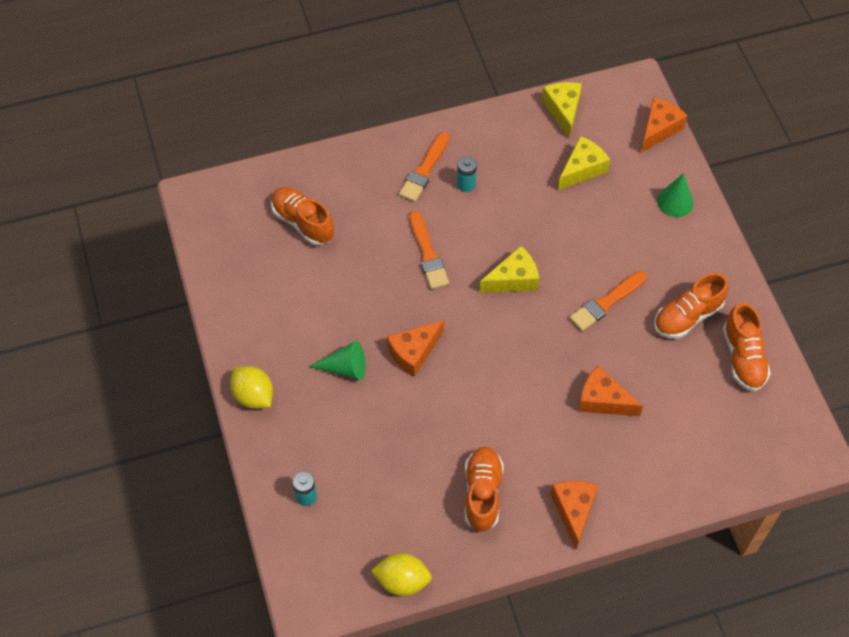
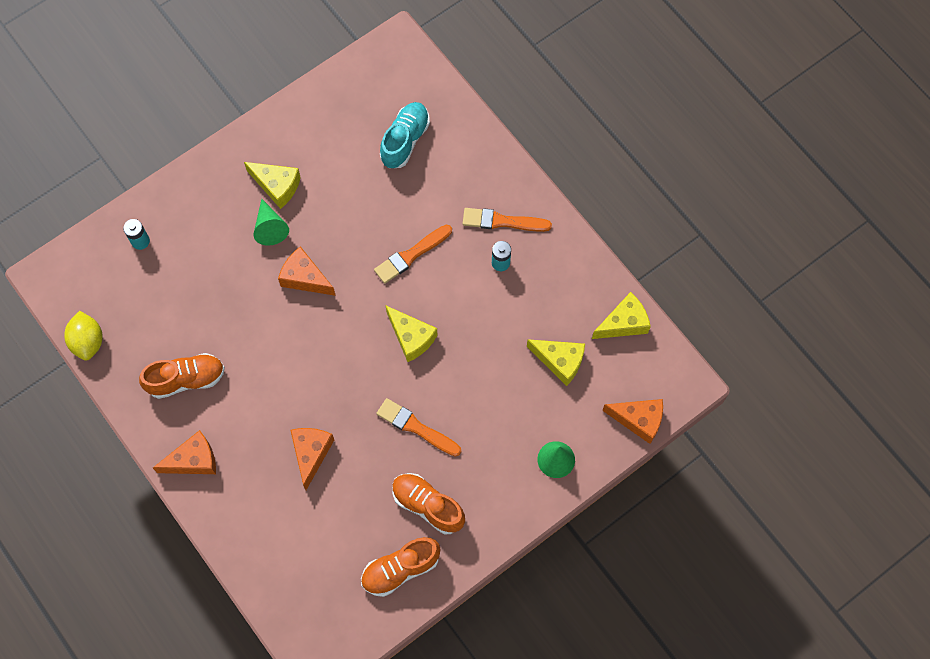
camera: 70 degrees right, 10 degrees up
(253, 396) = (219, 166): yellow lemon -> none
(301, 348) = (277, 186): none -> yellow cheese
(303, 222) = (405, 140): orange shoe -> turquoise shoe

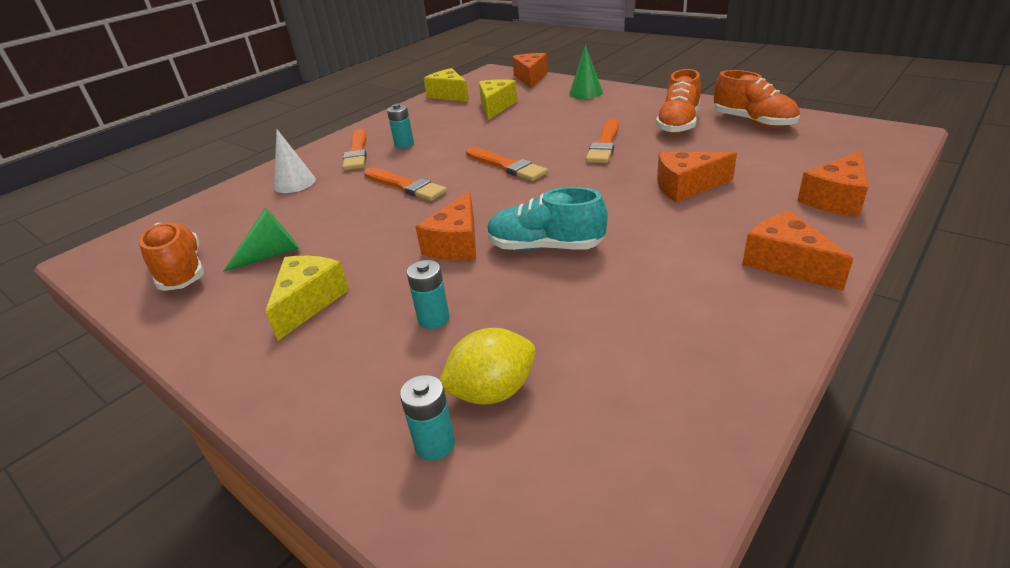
camera: 100 degrees left, 35 degrees down
(88, 341) = (695, 460): yellow lemon -> yellow lemon (492, 391)
(186, 379) = (672, 304): orange shoe -> orange shoe (182, 271)
(230, 253) = (434, 319): none -> turquoise battery
(247, 539) = (835, 199): none -> orange cheese
(270, 227) = (382, 291): green cone -> green cone (271, 254)
(405, 140) = (247, 221): turquoise shoe -> turquoise shoe (545, 247)
(411, 337) = (506, 166): yellow cheese -> orange brush
(459, 171) = (294, 183): none -> white cone

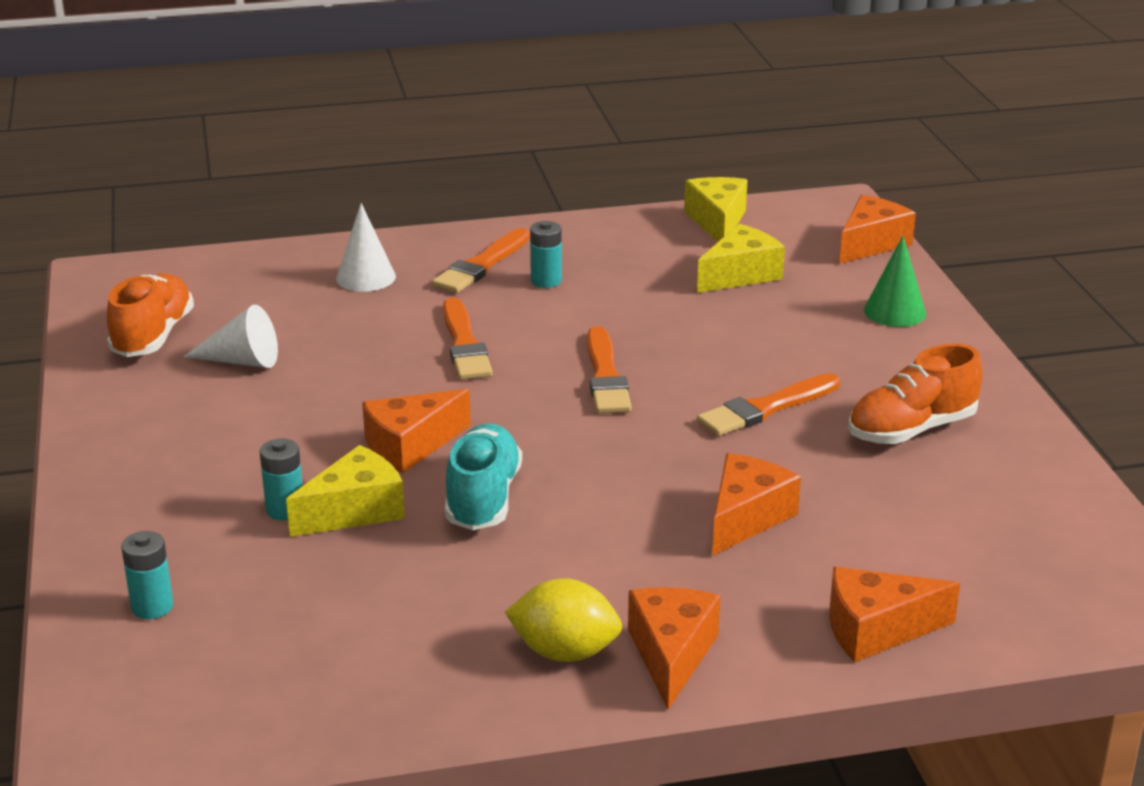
camera: 35 degrees right, 5 degrees down
(271, 254) = (242, 361): green cone -> white cone
(309, 302) = (212, 432): yellow cheese -> yellow cheese (355, 511)
(492, 391) = (241, 597): yellow lemon -> yellow lemon (564, 652)
(545, 247) = (483, 499): turquoise shoe -> turquoise shoe turned 45 degrees clockwise
(686, 187) = (746, 518): orange cheese -> orange cheese turned 90 degrees clockwise
(753, 122) = (1014, 481): orange shoe -> none

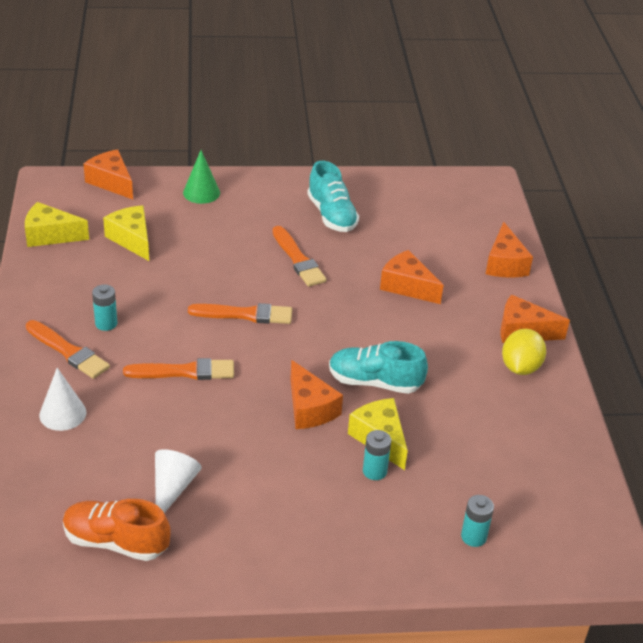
camera: 85 degrees left, 10 degrees up
(911, 430) = (331, 215): orange shoe -> turquoise shoe

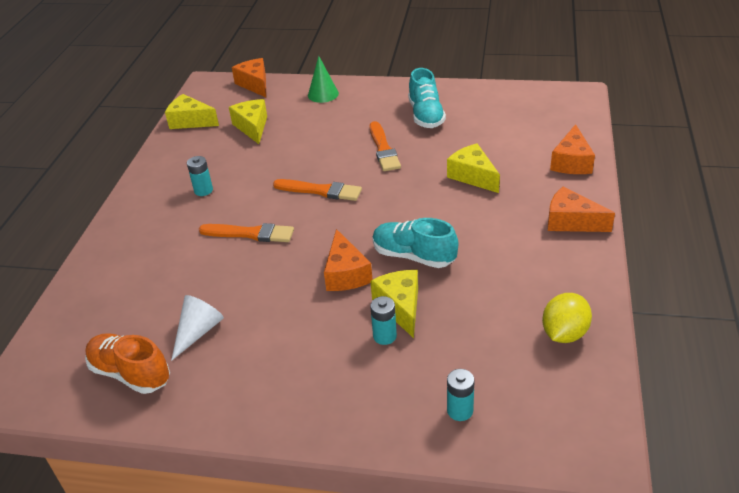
camera: 20 degrees right, 0 degrees up
(62, 413) = (137, 259): white cone -> none
(68, 351) = (164, 210): orange brush -> none
(407, 286) = (472, 176): orange cheese -> yellow cheese
(520, 367) = (558, 254): yellow lemon -> yellow lemon (564, 333)

